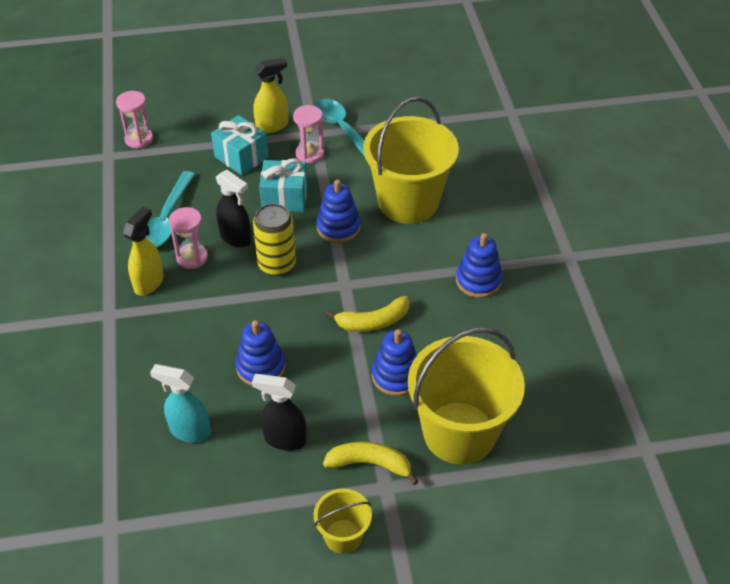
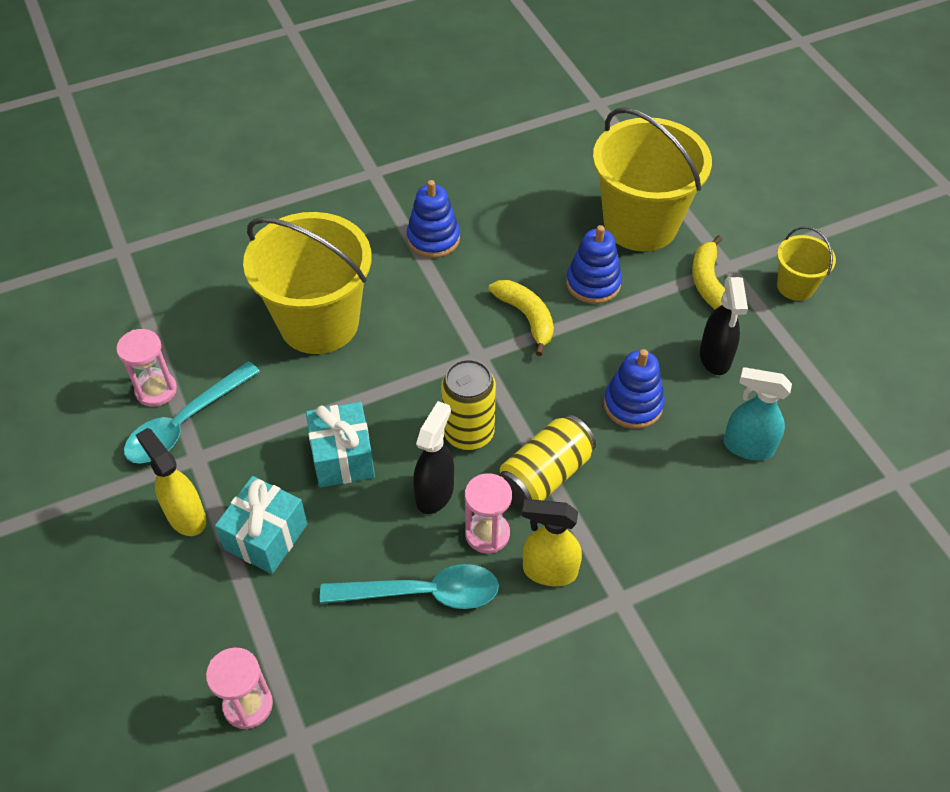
camera: 105 degrees left, 5 degrees up
(189, 431) = (747, 447): turquoise spray bottle -> turquoise spray bottle turned 105 degrees clockwise
(222, 298) = (545, 475): none -> yellow can
(309, 154) = (244, 451): pink hourglass -> pink hourglass (156, 390)
(338, 227) = (384, 384): blue stacking toy -> none

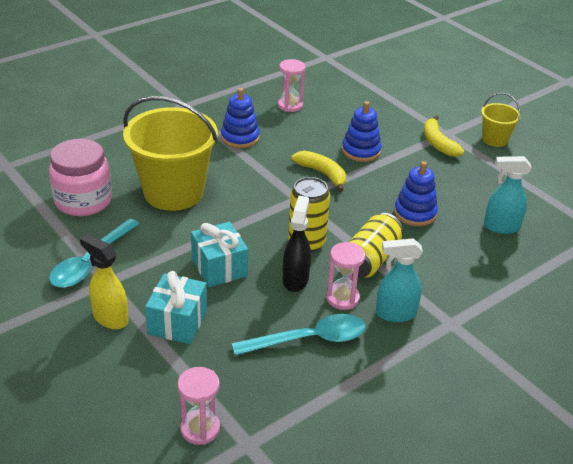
camera: 15 degrees left, 15 degrees down
(156, 390) = (61, 245): pink hourglass -> pink hourglass (290, 105)
(201, 322) = (83, 201): none -> pink jar
(549, 571) = (395, 313): yellow spray bottle -> turquoise spray bottle
(640, 224) = (380, 117): yellow bucket -> none
(715, 358) = (459, 182): black spray bottle -> none

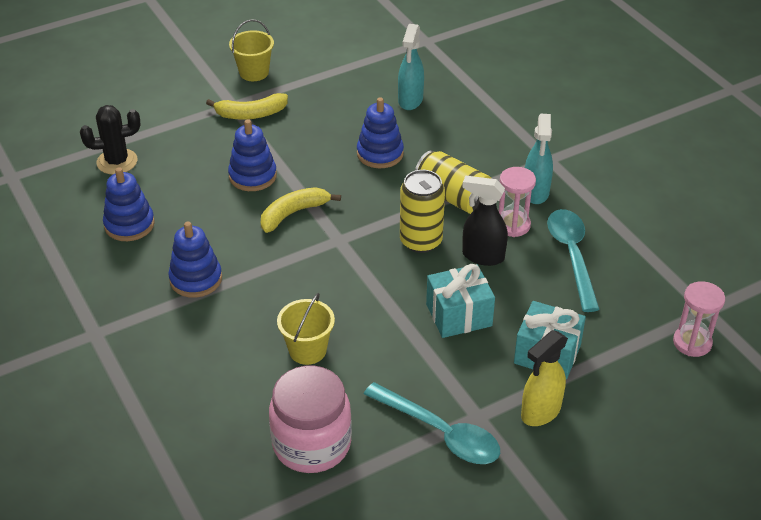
camera: 80 degrees left, 5 degrees up
(173, 192) = (307, 350): yellow bucket -> yellow bucket, size x0.48
(290, 105) = (129, 224): pink hourglass -> blue stacking toy
(356, 93) = (117, 162): none -> black cactus

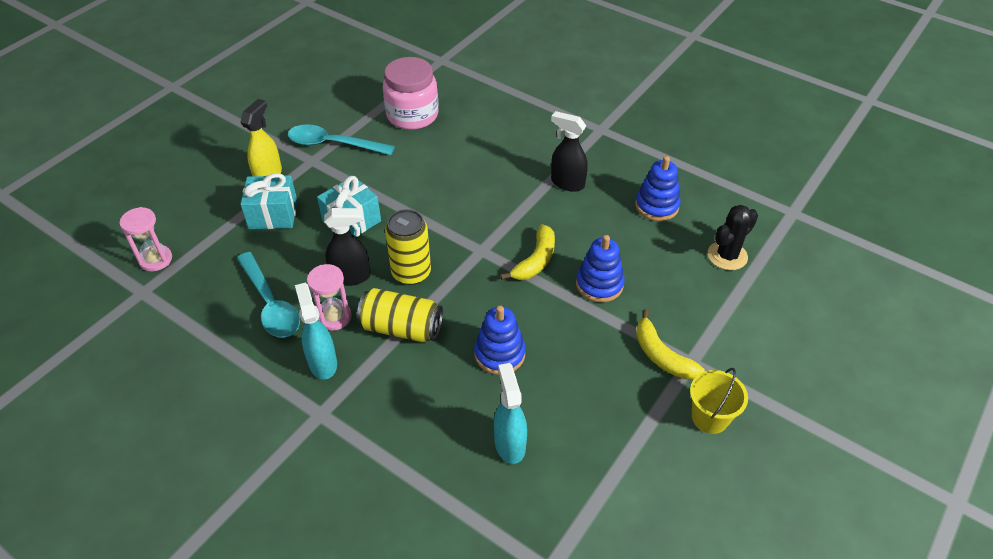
camera: 155 degrees right, 5 degrees up
(196, 279) = (567, 183): blue stacking toy -> black spray bottle
(251, 114) = (661, 355): yellow banana -> yellow banana turned 90 degrees counterclockwise
(307, 350) = (450, 163): yellow bucket -> none

